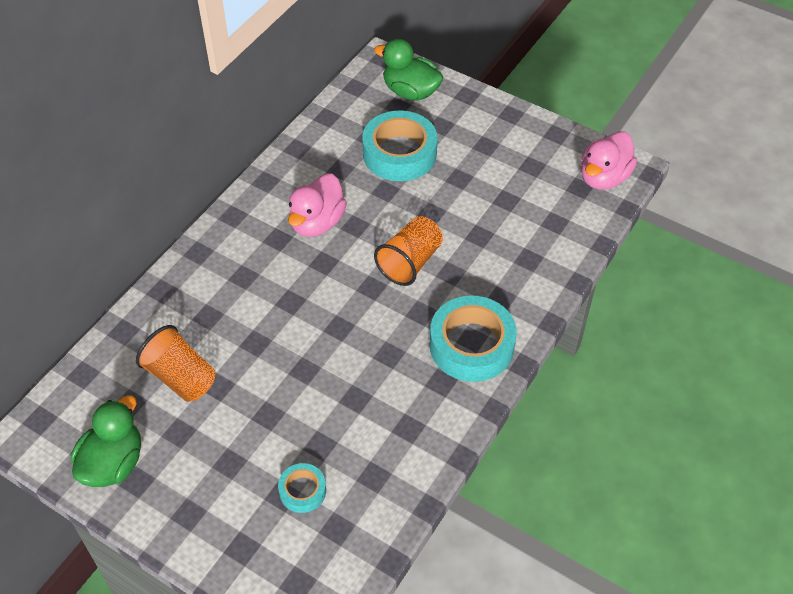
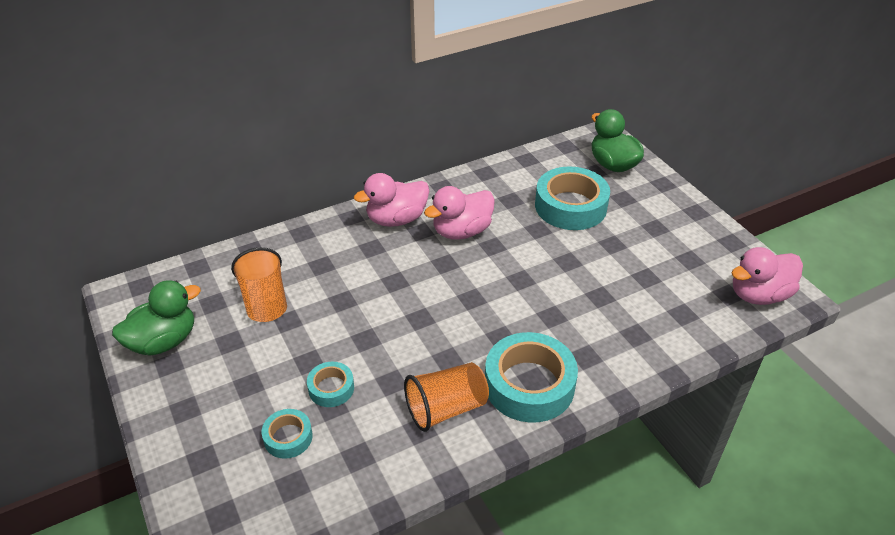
camera: 30 degrees right, 10 degrees down
(246, 236) = (396, 219): none -> pink duck
(307, 430) = (331, 388): none -> turquoise tape
(410, 262) = (520, 292): orange cup -> orange cup (446, 408)

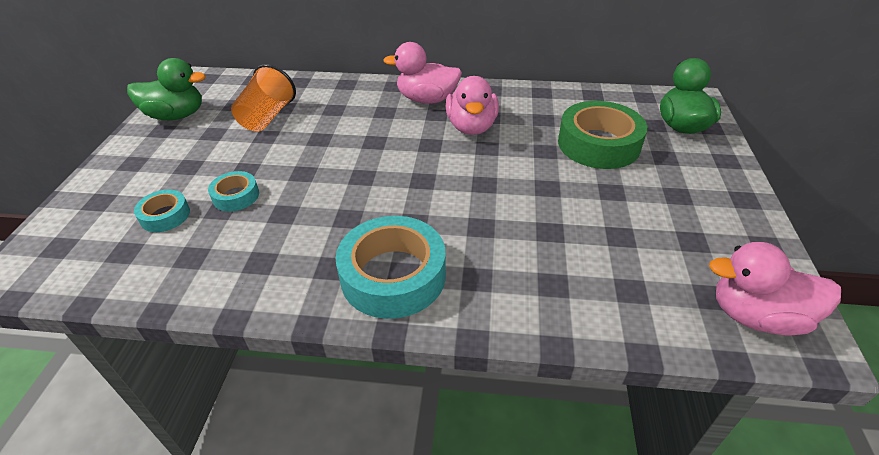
camera: 35 degrees right, 0 degrees up
(446, 408) = (299, 257): orange cup -> none
(461, 231) = (471, 127): pink duck -> pink duck turned 90 degrees counterclockwise
(570, 206) = (598, 144): turquoise tape -> green tape

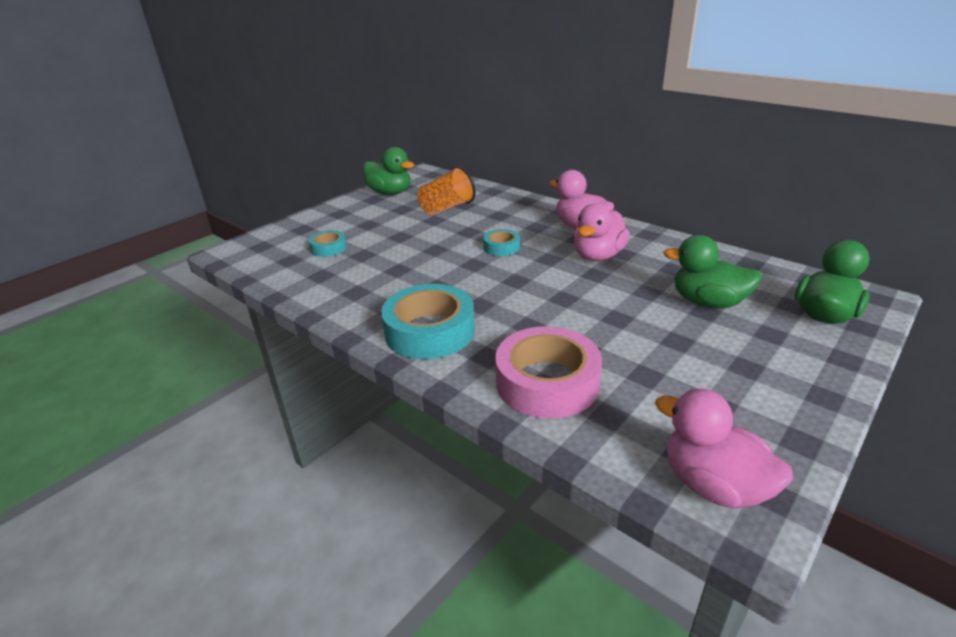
camera: 35 degrees right, 10 degrees down
(236, 196) = (379, 250): turquoise tape -> turquoise tape (501, 247)
(555, 281) = (547, 382): none -> pink tape
(598, 144) = (708, 302): green tape -> green duck

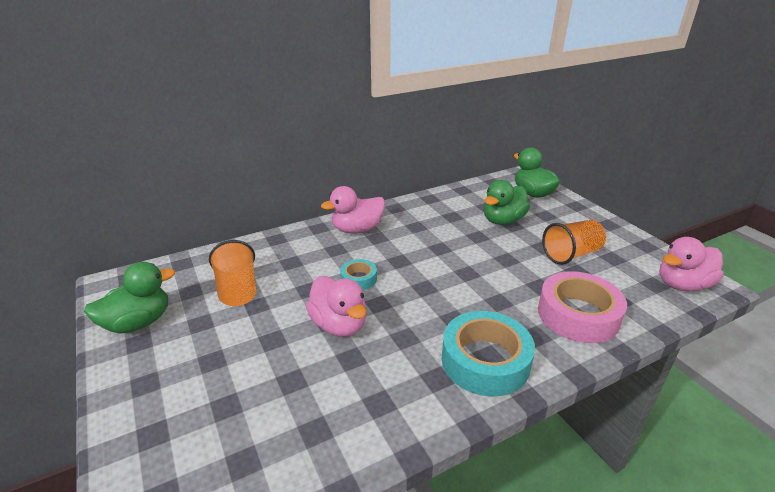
camera: 70 degrees left, 0 degrees up
(328, 248) = (244, 411): turquoise tape -> none
(598, 256) = (412, 238): pink duck -> pink duck (339, 325)
(683, 366) = (571, 254): none -> orange cup

